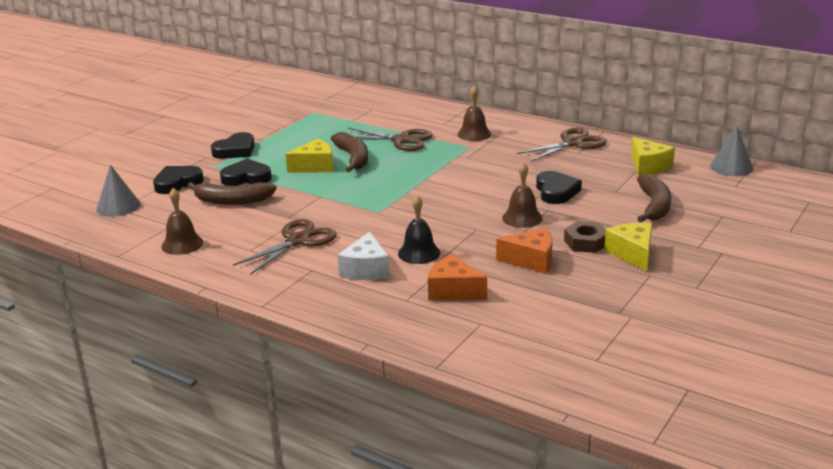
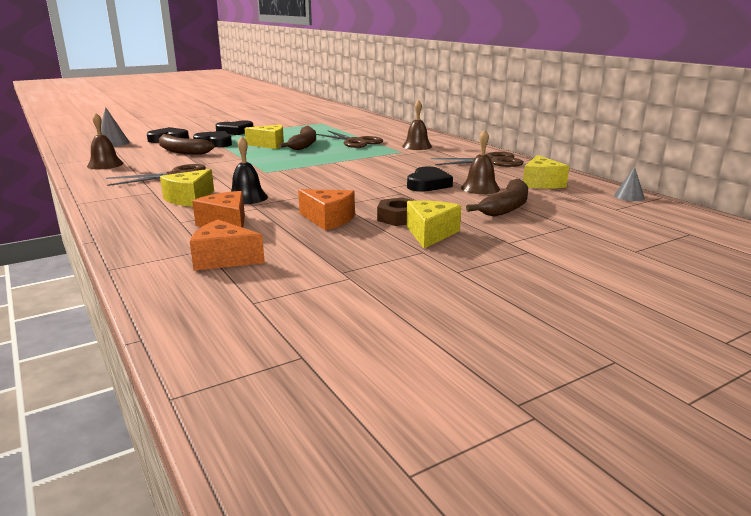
camera: 25 degrees right, 5 degrees down
(366, 269) = (189, 199): white cheese -> yellow cheese
(512, 328) = (223, 259): none -> orange cheese
(522, 218) = (370, 193): brown bell -> brown bell (480, 188)
(731, 167) = (629, 196): grey cone -> grey cone, size x0.63

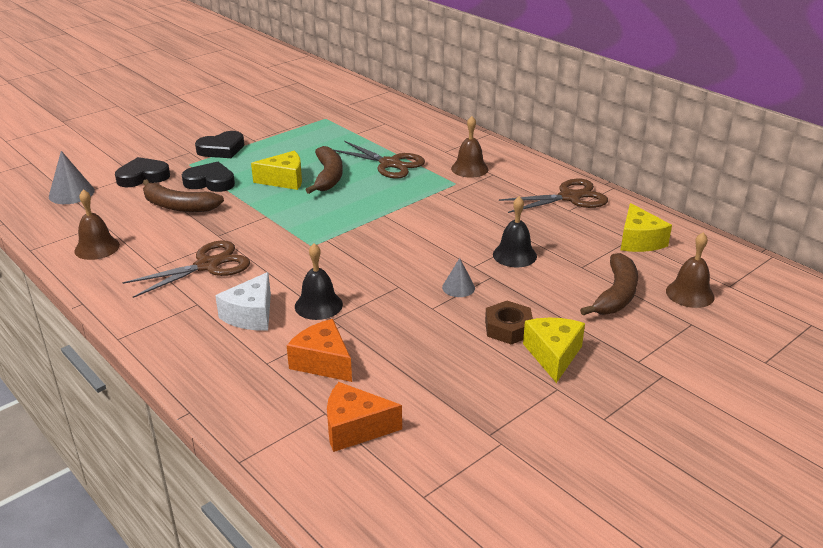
camera: 10 degrees left, 10 degrees up
(189, 199) = (251, 315): yellow cheese -> white cheese
(328, 219) = (433, 340): orange cheese -> none
(428, 184) = (514, 255): black heart -> black bell
(480, 188) = (575, 258): brown bell -> brown bell (690, 294)
(629, 196) = (738, 259): grey cone -> grey cone (458, 287)

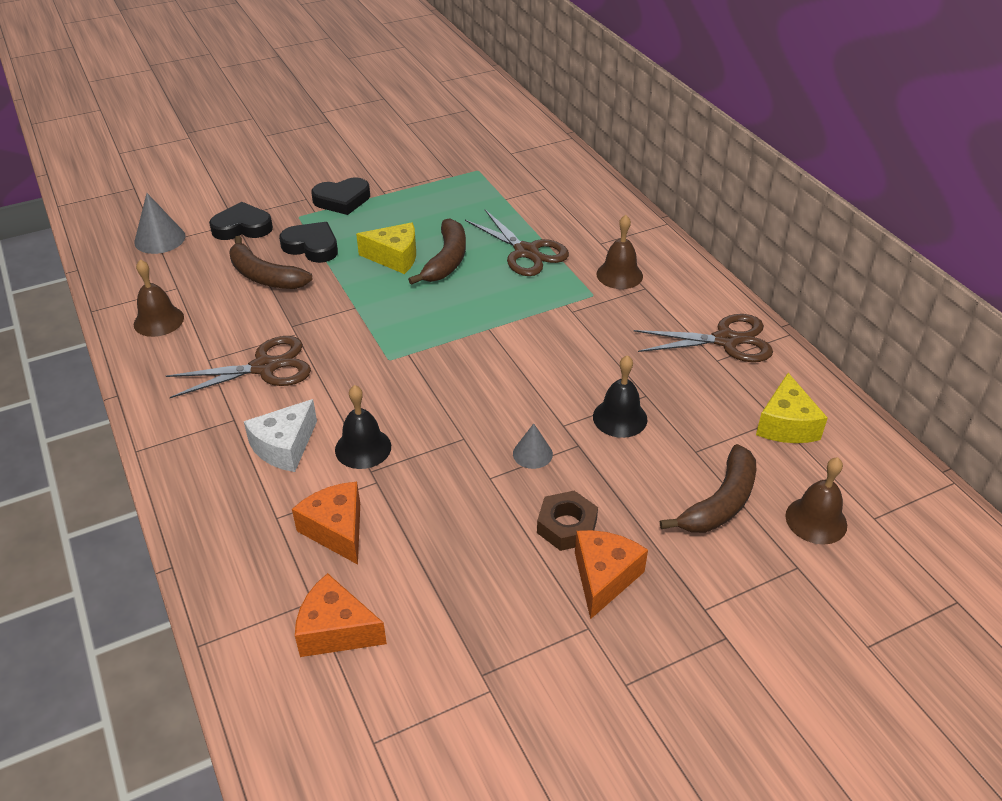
camera: 15 degrees right, 10 degrees up
(553, 355) = (604, 577): yellow cheese -> orange cheese

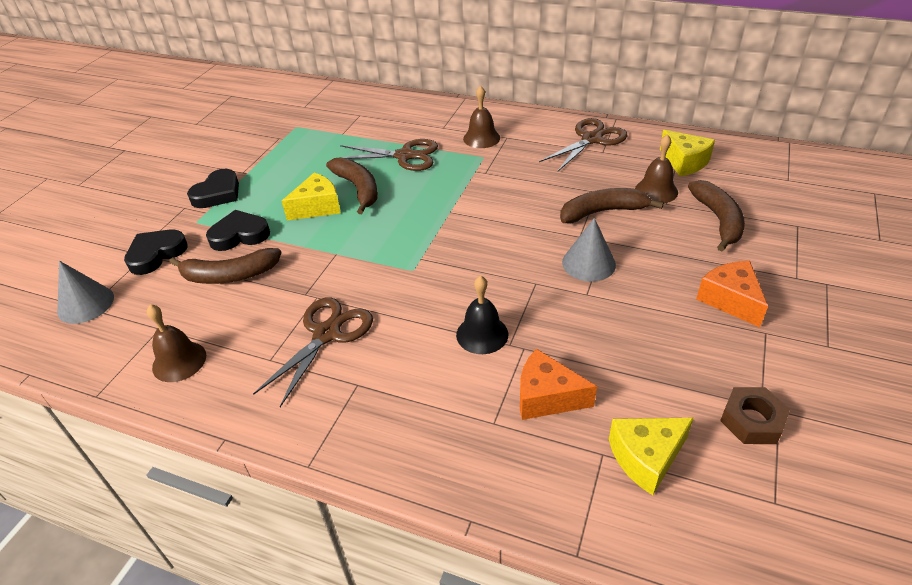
camera: 40 degrees left, 0 degrees up
(284, 447) = (426, 373): white cheese -> none
(336, 630) = (646, 458): orange cheese -> yellow cheese
(532, 454) = (588, 263): grey cone -> grey cone, size x1.58
(567, 526) = (669, 288): brown nut -> brown nut (752, 420)
(620, 418) = (603, 212): black bell -> brown banana
(816, 520) = (769, 198): brown bell -> brown bell (656, 191)

